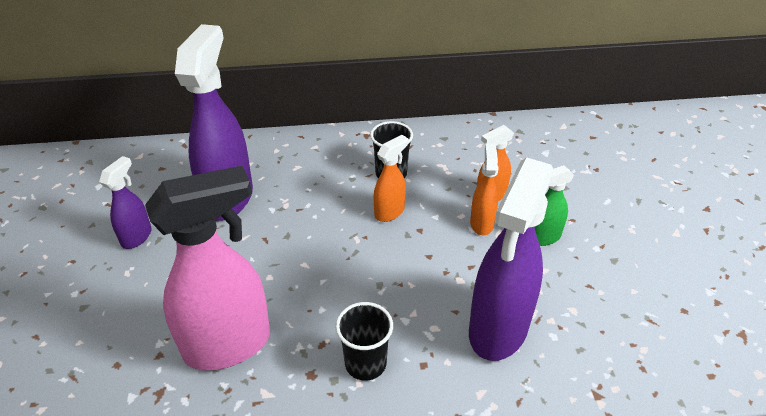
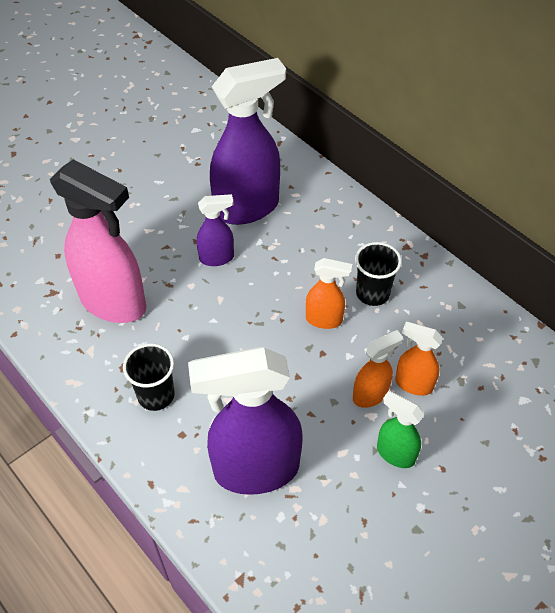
camera: 55 degrees right, 10 degrees up
(137, 237) = (166, 185): purple spray bottle -> purple spray bottle (217, 258)

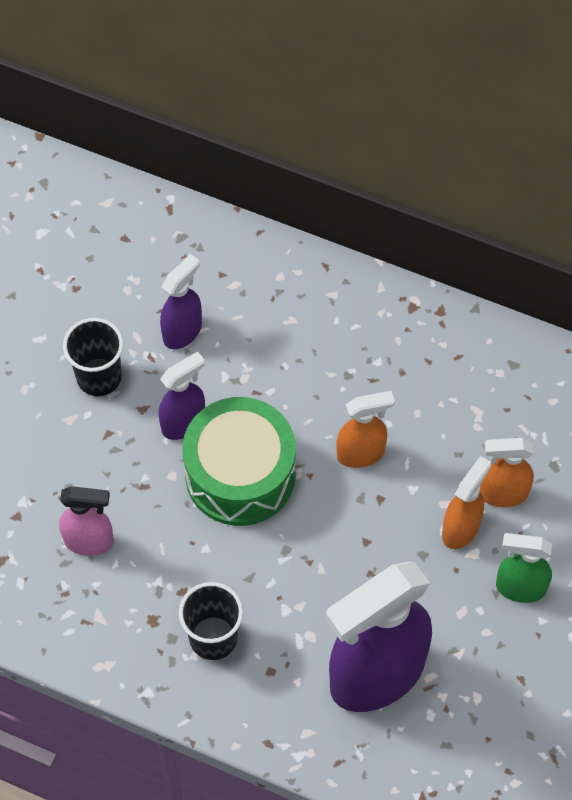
camera: 25 degrees left, 10 degrees up
(114, 303) = (89, 541): pink spray bottle -> pink spray bottle, size x0.49
(235, 301) = (240, 474): none -> green drum
(248, 208) = (183, 331): purple spray bottle -> purple spray bottle, size x0.49
(372, 293) = (402, 392): black cup -> black cup (99, 377)

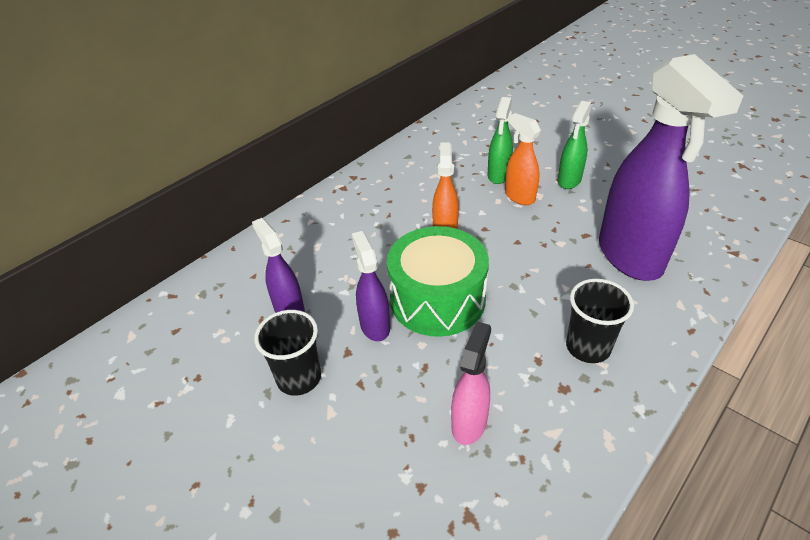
camera: 70 degrees left, 20 degrees down
(502, 493) = (498, 175): orange spray bottle -> green spray bottle

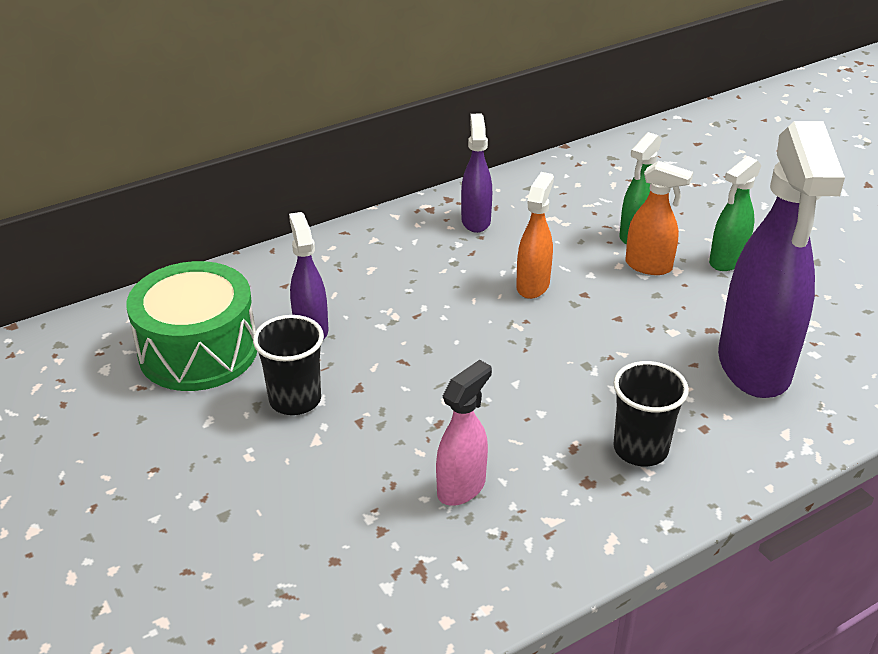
camera: 15 degrees right, 5 degrees down
(374, 326) = (400, 368): purple spray bottle -> purple spray bottle (476, 221)
(437, 299) = (486, 358): green drum -> green drum (198, 351)
(519, 196) = (649, 266): orange spray bottle -> orange spray bottle turned 135 degrees clockwise

